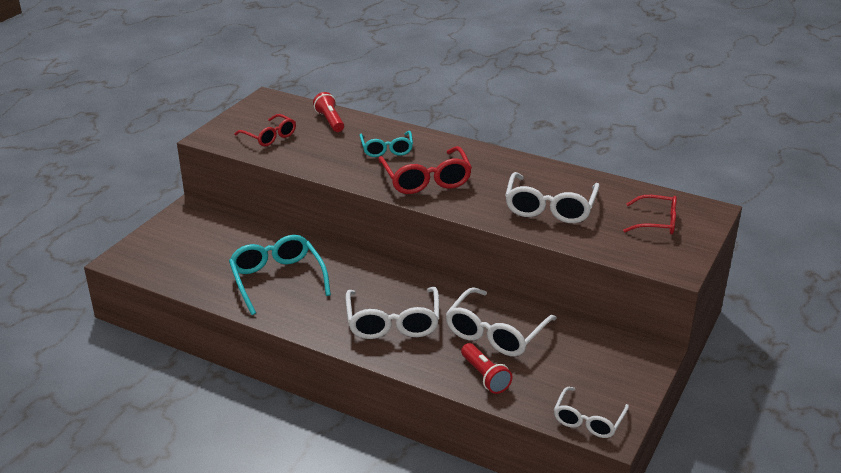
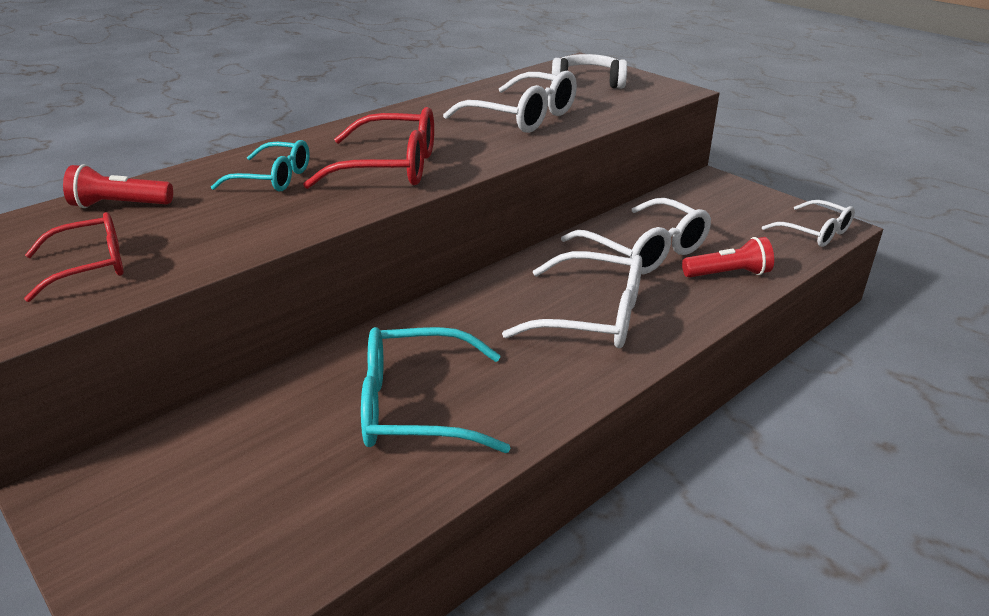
camera: 70 degrees left, 0 degrees up
(656, 222) = (588, 82): red glasses -> white headphones

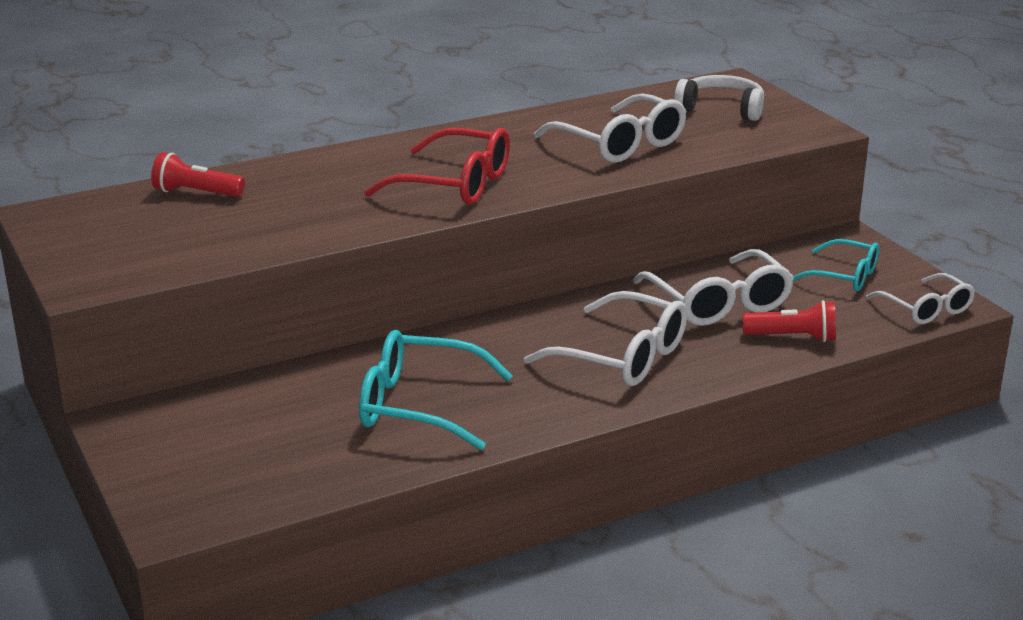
camera: 15 degrees right, 5 degrees down
(90, 266) = (165, 243): red glasses -> none
(273, 178) = (339, 183): turquoise glasses -> turquoise glasses (844, 276)

